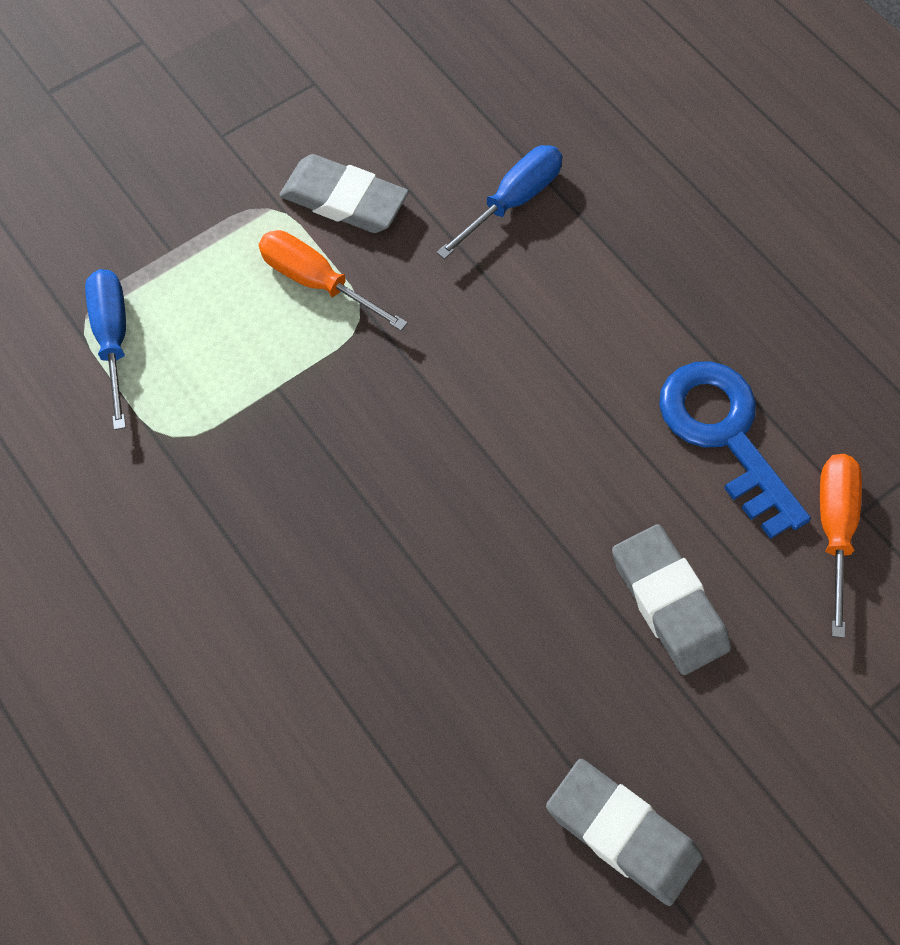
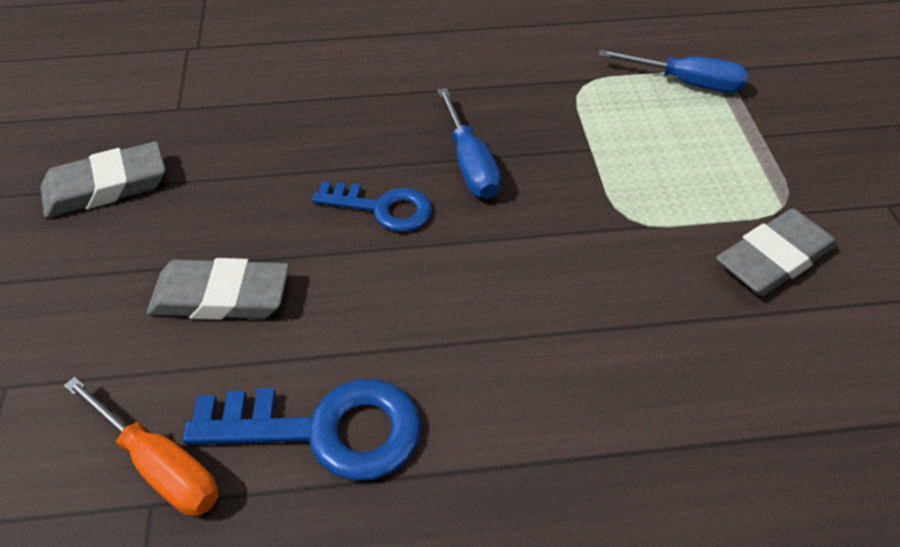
camera: 120 degrees right, 15 degrees down
(317, 282) = (683, 206): orange screwdriver -> none
(476, 529) = (383, 208): none -> blue key
(512, 201) = (715, 392): blue screwdriver -> blue screwdriver (470, 164)

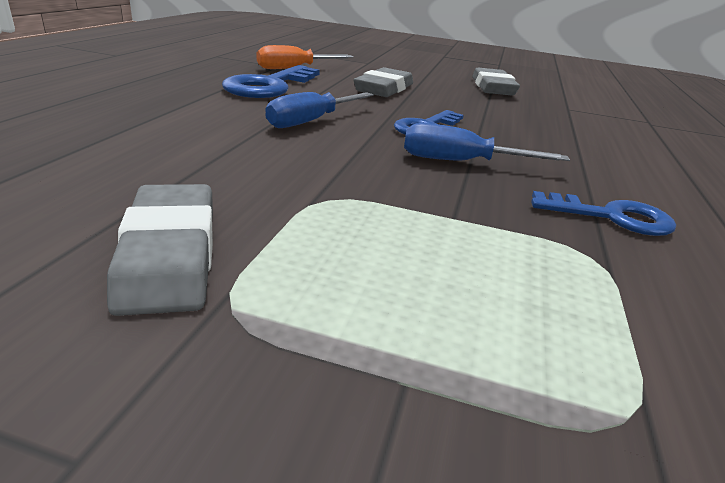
camera: 110 degrees right, 20 degrees down
(509, 76) = (612, 217): none -> blue key
(686, 83) = (597, 362): blue screwdriver -> blue screwdriver (311, 121)

